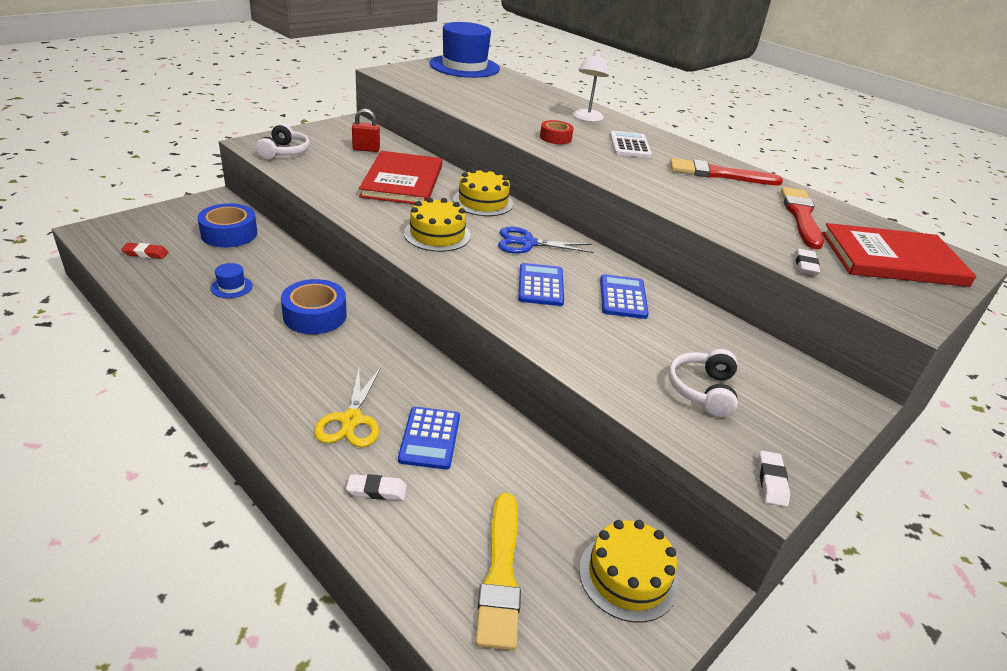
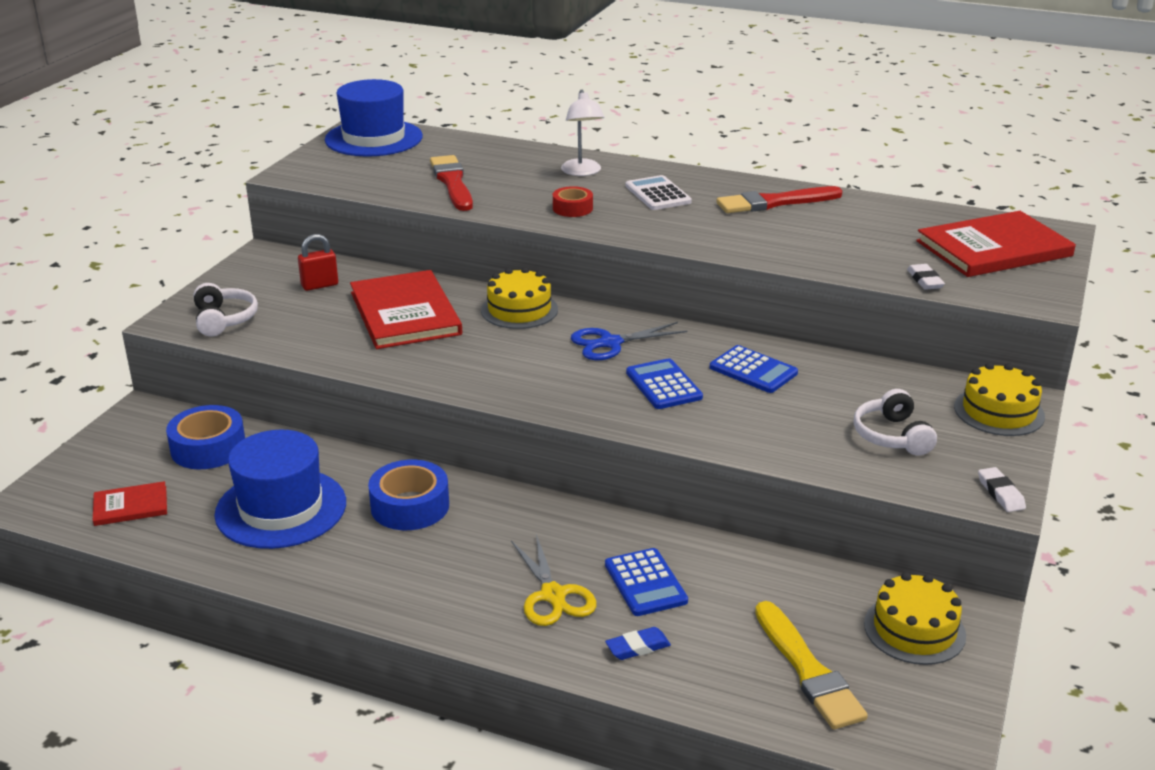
camera: 20 degrees left, 5 degrees down
(145, 253) = (130, 506): red eraser -> red book
(231, 287) = (281, 508): blue hat -> blue hat, size x2.49
(377, 490) = (638, 647): white eraser -> blue eraser
(437, 234) = (506, 365): yellow cake -> yellow cake (999, 411)
(623, 297) = (753, 370): blue calculator -> blue calculator turned 150 degrees clockwise
(801, 216) = (885, 228): red brush -> red brush (452, 182)

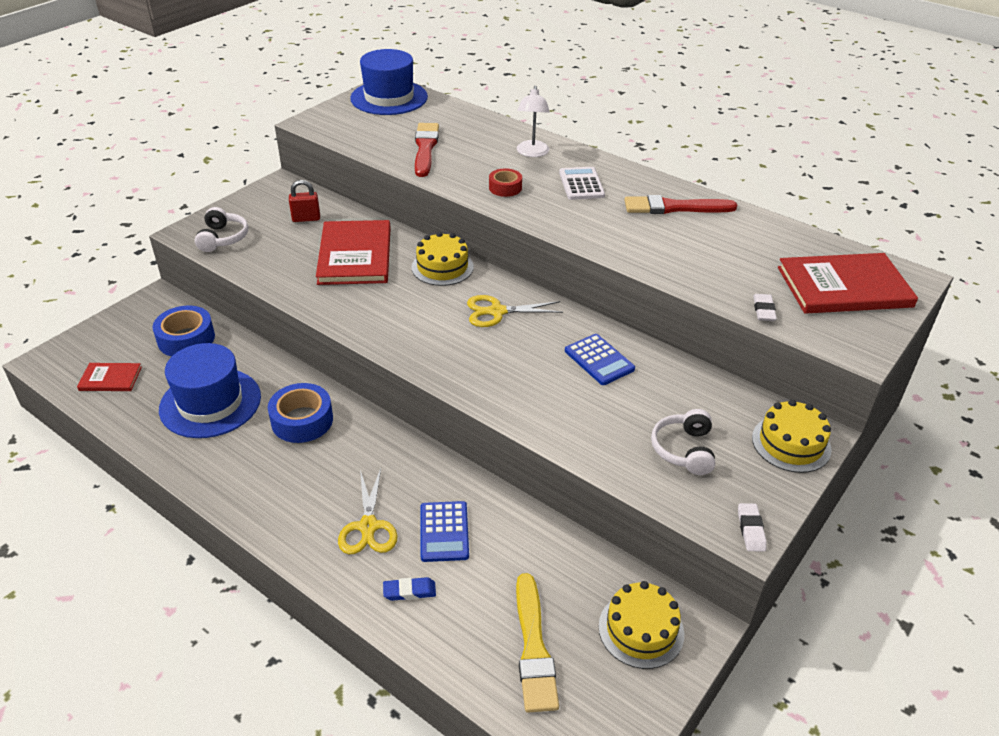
camera: 15 degrees right, 10 degrees up
(610, 343) = (497, 312): blue scissors -> yellow scissors
(664, 385) = (519, 360): blue calculator -> none

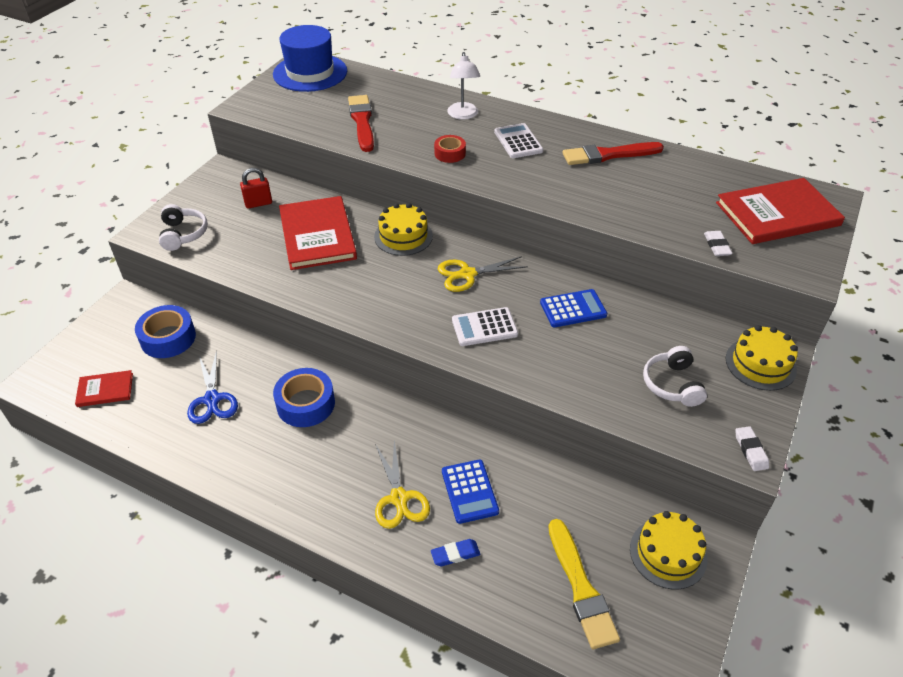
camera: 10 degrees left, 5 degrees up
(210, 403) = (212, 399): blue hat -> blue scissors
(498, 365) = (484, 327): none -> white calculator
(599, 360) = (573, 309): blue calculator -> blue calculator turned 60 degrees counterclockwise

